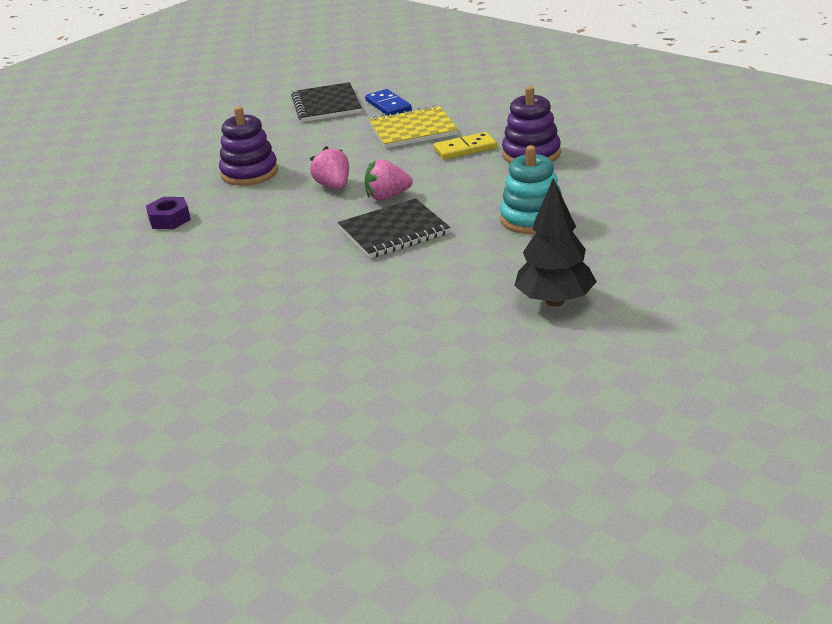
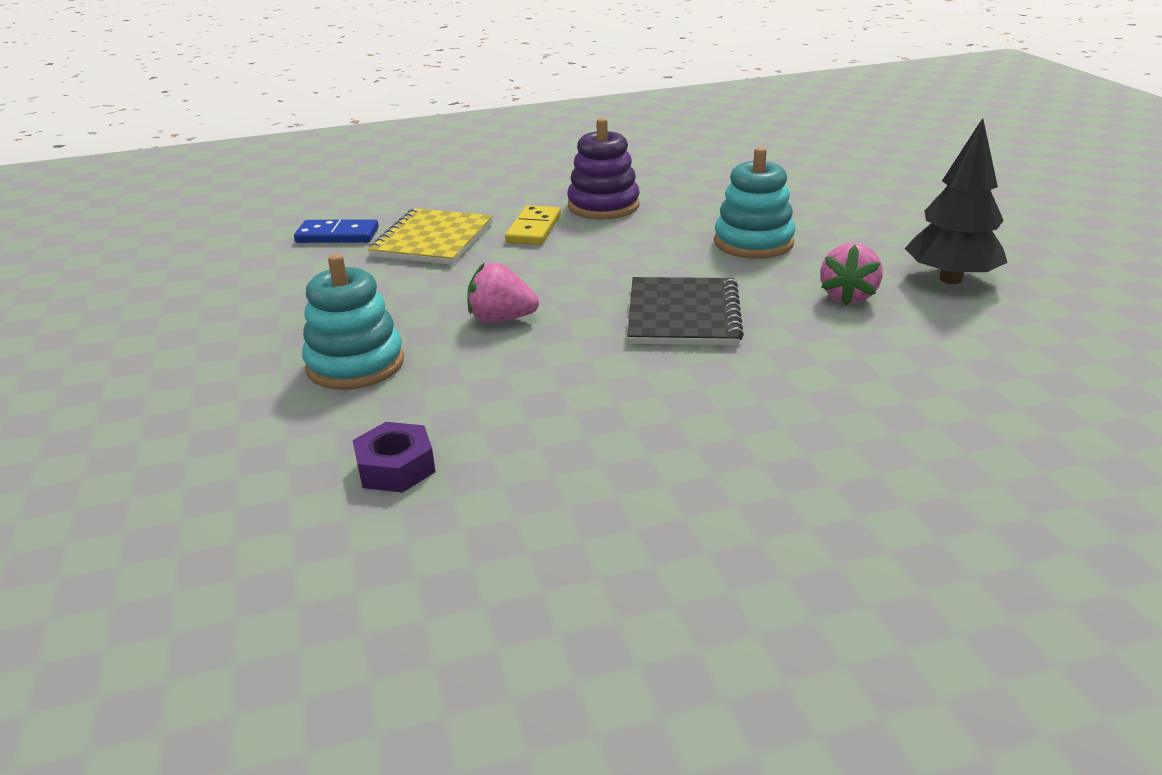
camera: 60 degrees left, 0 degrees up
(249, 173) = (355, 364): purple stacking toy -> turquoise stacking toy
(326, 105) = (254, 266): black notebook -> none
(387, 197) = (585, 296): pink strawberry -> pink strawberry (848, 296)

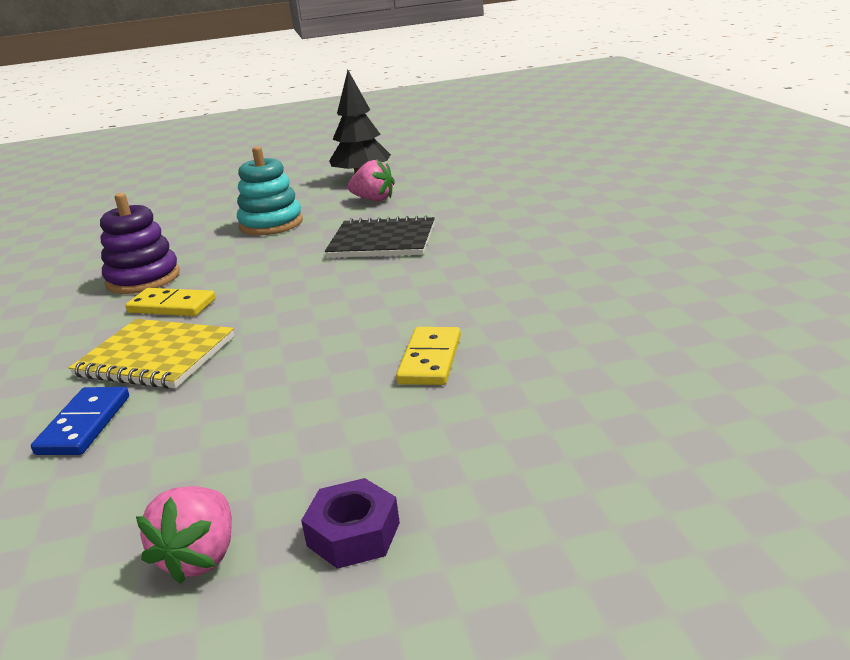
camera: 85 degrees left, 5 degrees down
(355, 364) = (430, 360): turquoise stacking toy -> yellow domino
(396, 468) = (594, 319): purple nut -> purple nut (353, 534)
(501, 319) = (363, 303): pink strawberry -> pink strawberry (200, 557)

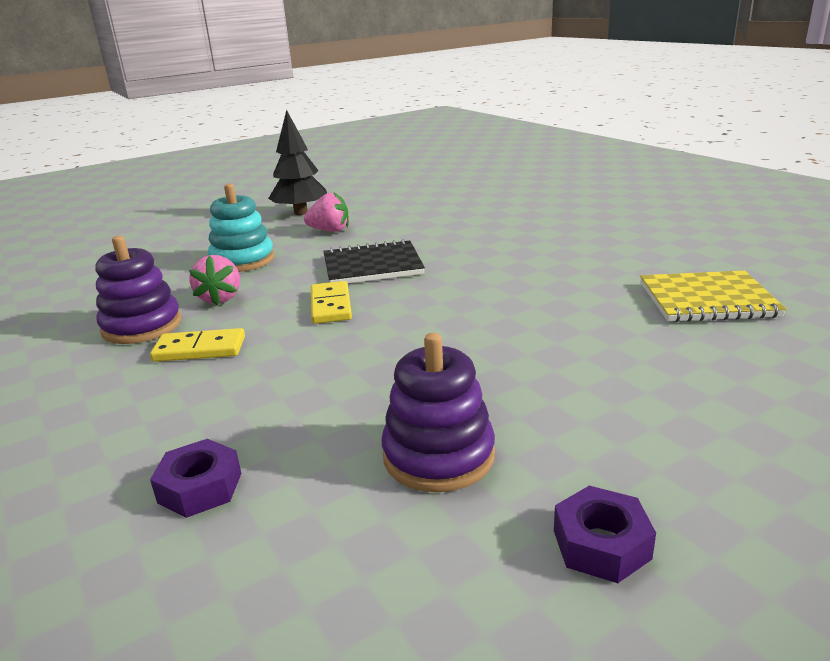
camera: 20 degrees left, 0 degrees up
(84, 425) = (200, 488): blue domino -> purple nut
(155, 357) = (225, 402): yellow notebook -> yellow notebook (707, 300)
(200, 557) = (464, 605): pink strawberry -> pink strawberry (220, 298)
(286, 432) = (438, 455): none -> purple stacking toy
(430, 360) = (518, 365): yellow domino -> yellow domino (331, 305)

